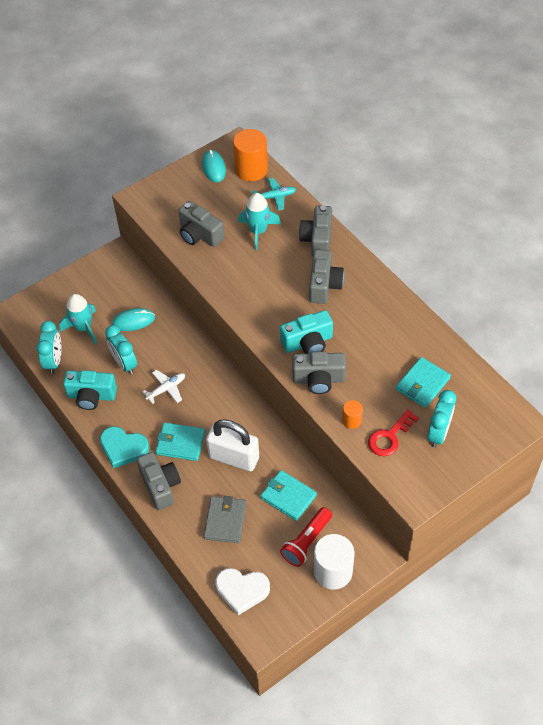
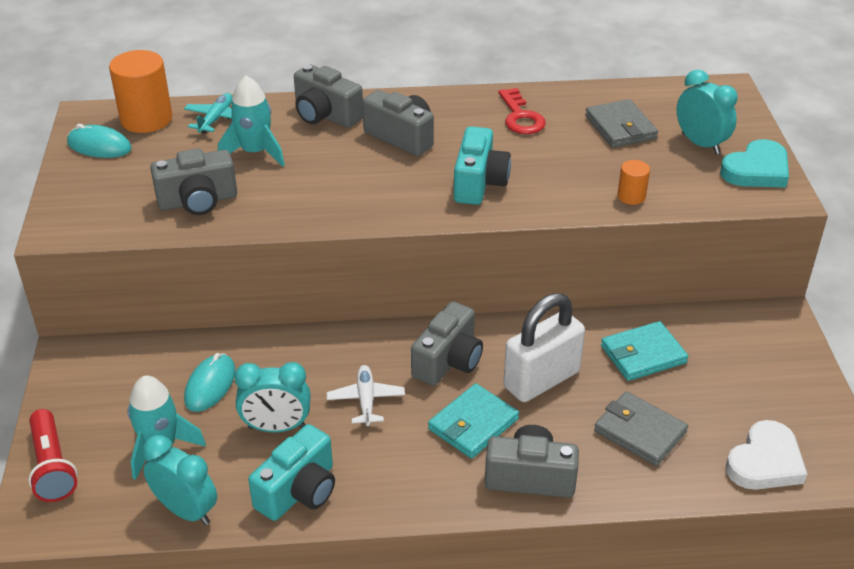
camera: 60 degrees left, 15 degrees down
(123, 448) = (429, 492): turquoise heart -> turquoise heart (756, 170)
(306, 541) = (724, 367): red flashlight -> red flashlight (52, 467)
(318, 379) = (545, 197): grey camera -> grey camera (448, 361)
(333, 571) = (784, 362): white cylinder -> none
(389, 437) = (679, 178): red key -> red key (520, 117)
(422, 384) = (620, 127): turquoise wallet -> grey wallet

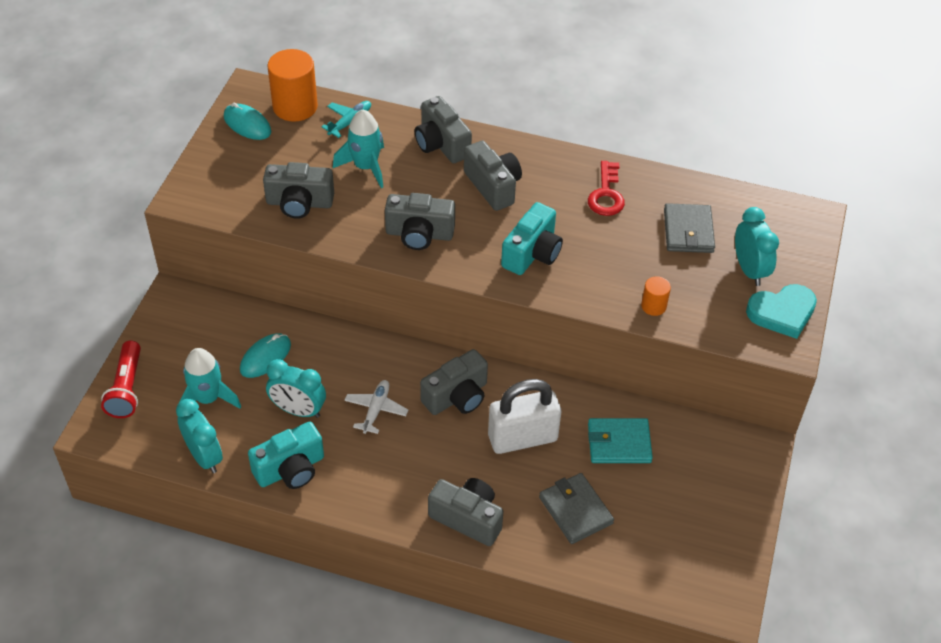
camera: 20 degrees right, 10 degrees up
(349, 196) = (419, 234): none -> grey camera
(473, 424) = (448, 458): turquoise wallet -> none
(765, 462) = (662, 571): white heart -> none

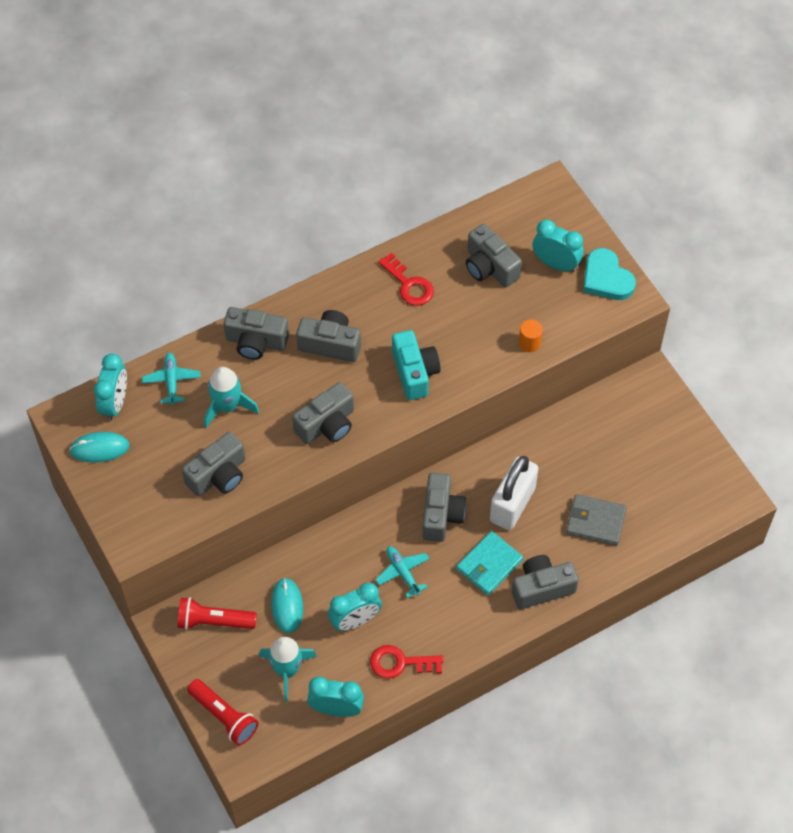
camera: 45 degrees left, 10 degrees up
(205, 322) = (214, 621): none -> red flashlight
(290, 469) = (400, 663): turquoise camera -> red key
(295, 107) = (115, 403): orange cylinder -> turquoise clock
(376, 410) = (403, 572): white plane -> turquoise plane
(619, 443) = (571, 453): turquoise wallet -> turquoise wallet (489, 564)
(688, 231) = (489, 267): grey wallet -> grey camera
(782, 313) = (606, 278): turquoise heart -> turquoise heart turned 120 degrees clockwise

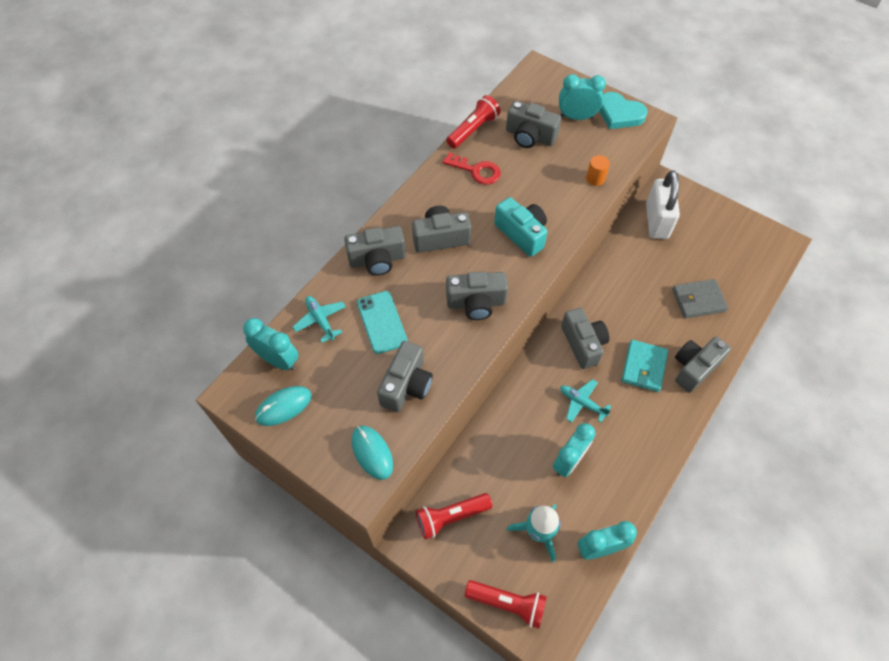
camera: 25 degrees left, 0 degrees up
(115, 403) = (278, 360): turquoise clock -> turquoise clock turned 45 degrees counterclockwise
(227, 406) = (382, 322): turquoise rocket -> turquoise phone
(287, 606) = (506, 474): turquoise mouse -> turquoise mouse (372, 453)
(327, 425) = (476, 303): grey camera -> grey camera turned 60 degrees clockwise
(400, 663) = (626, 481): red key -> none
(433, 236) = (473, 130): none -> red flashlight
(512, 504) = (630, 313): white padlock -> white padlock (656, 221)

